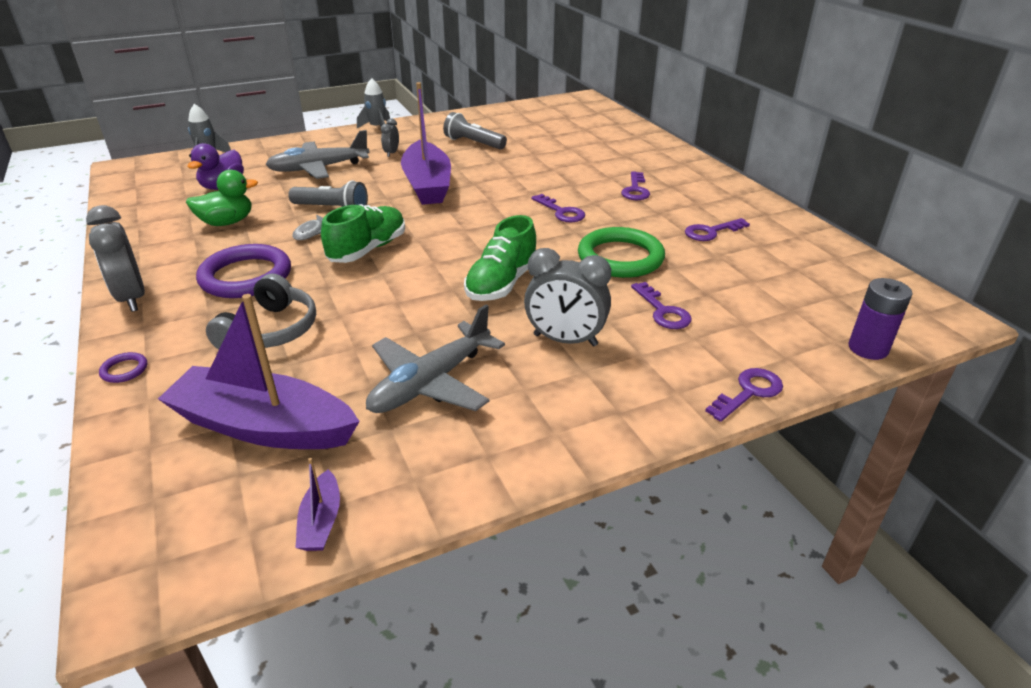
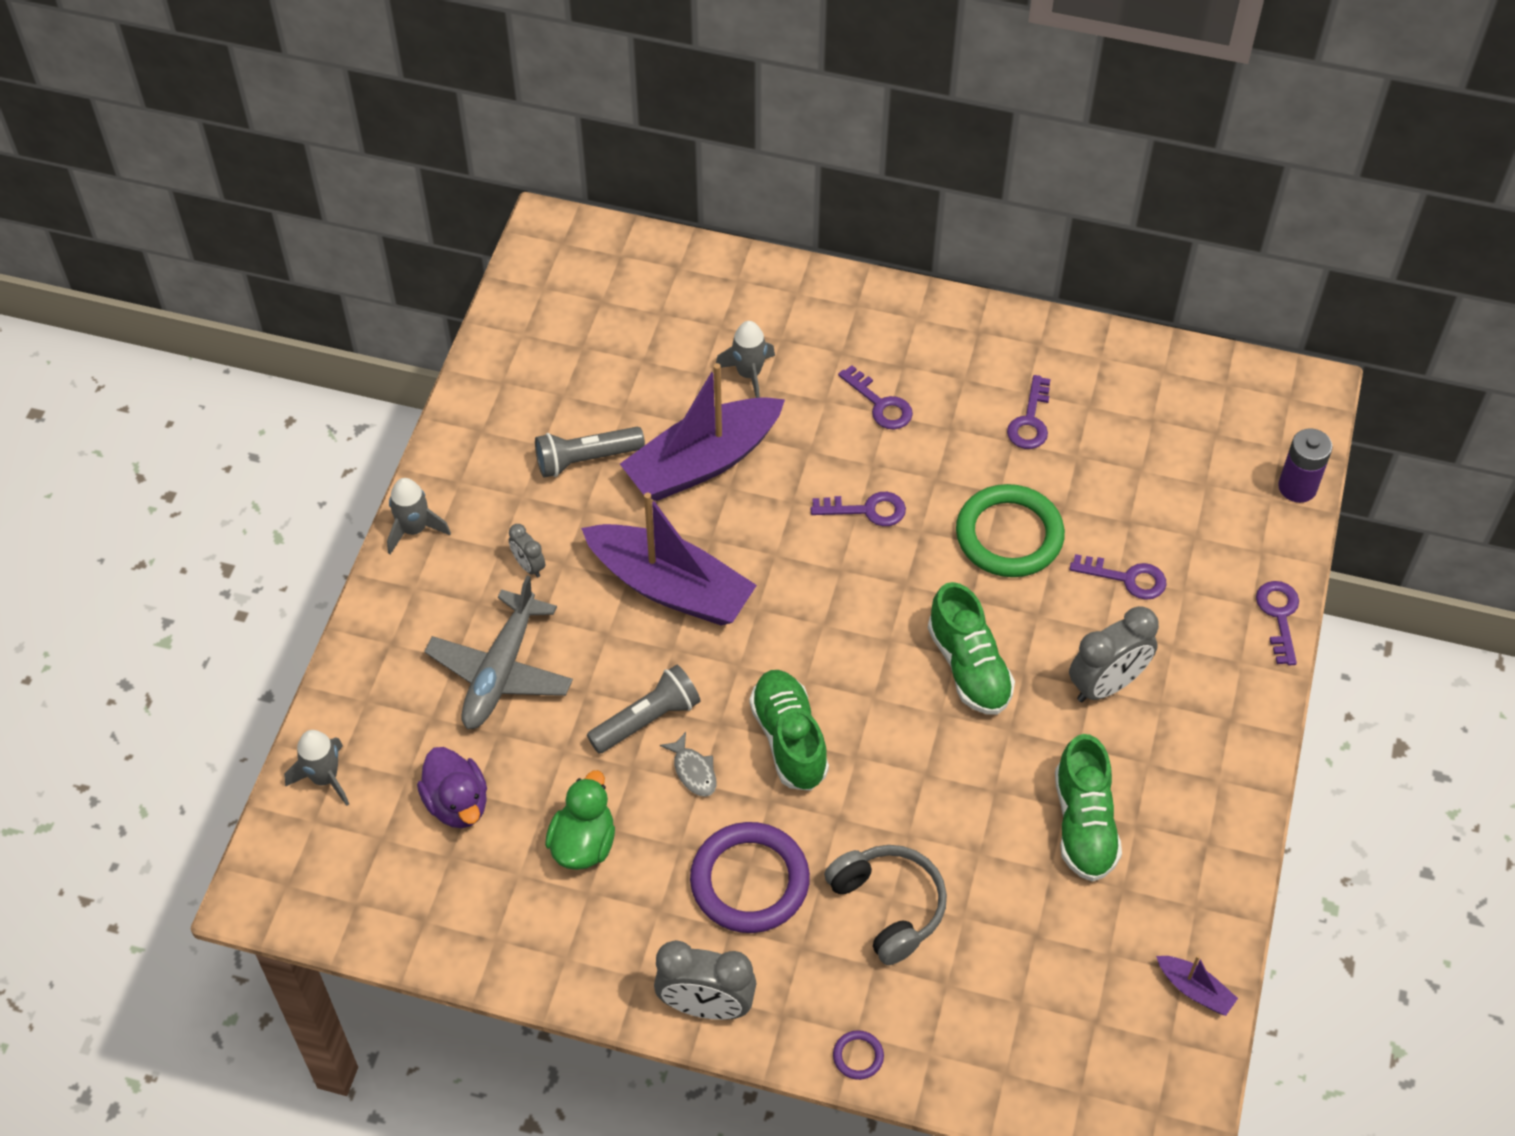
camera: 50 degrees left, 20 degrees up
(263, 426) = (1045, 978): purple boat -> purple boat (703, 462)
(431, 382) = (1084, 824): grey plane -> green shoe
(589, 156) = (749, 374): none -> grey rocket

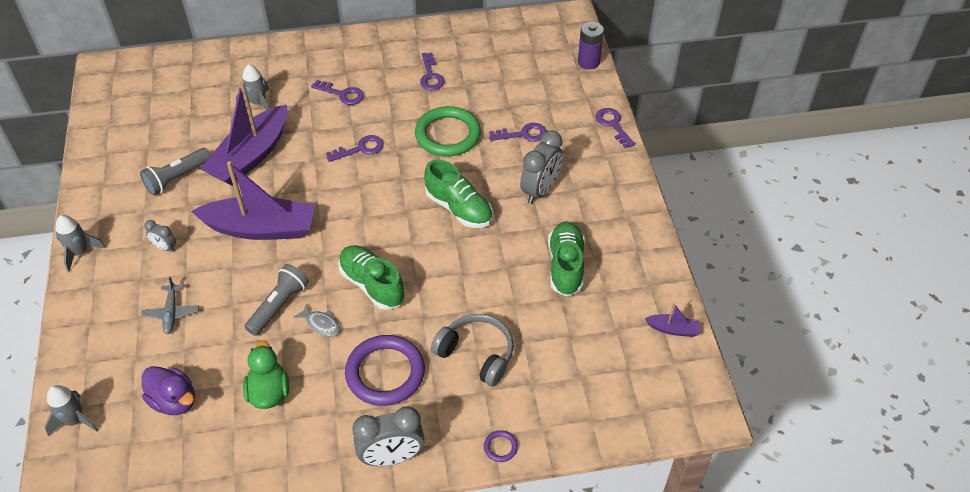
camera: 25 degrees left, 5 degrees down
(501, 671) = (171, 313): grey plane -> grey plane, size x0.55
(1084, 824) = (565, 266): green shoe -> green shoe turned 150 degrees counterclockwise

